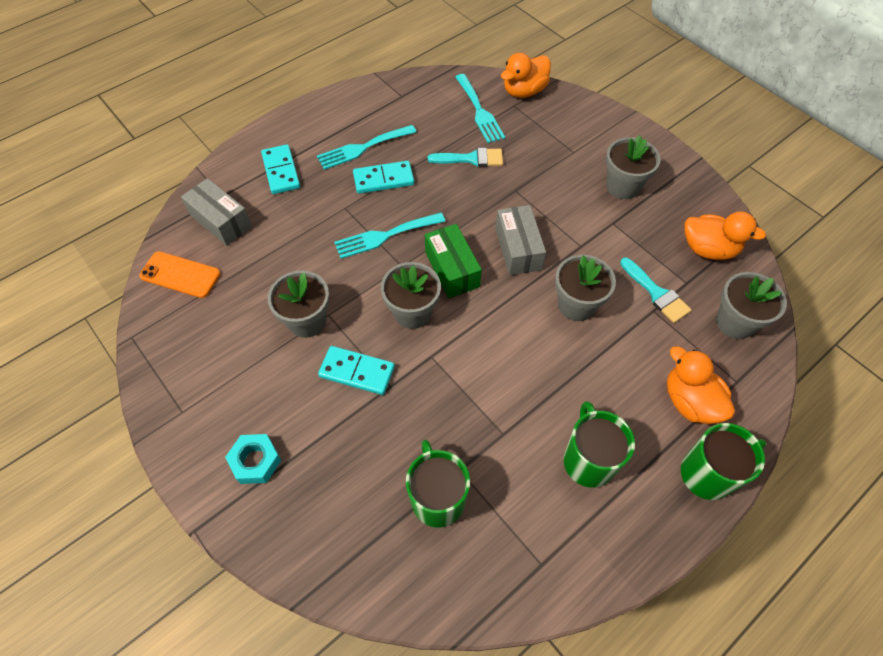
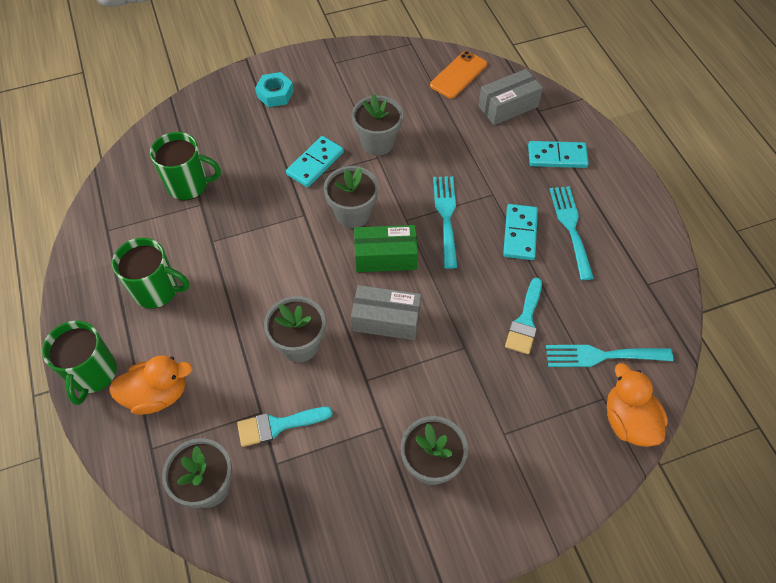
camera: 110 degrees right, 0 degrees up
(708, 249) = (306, 513): orange duck -> none

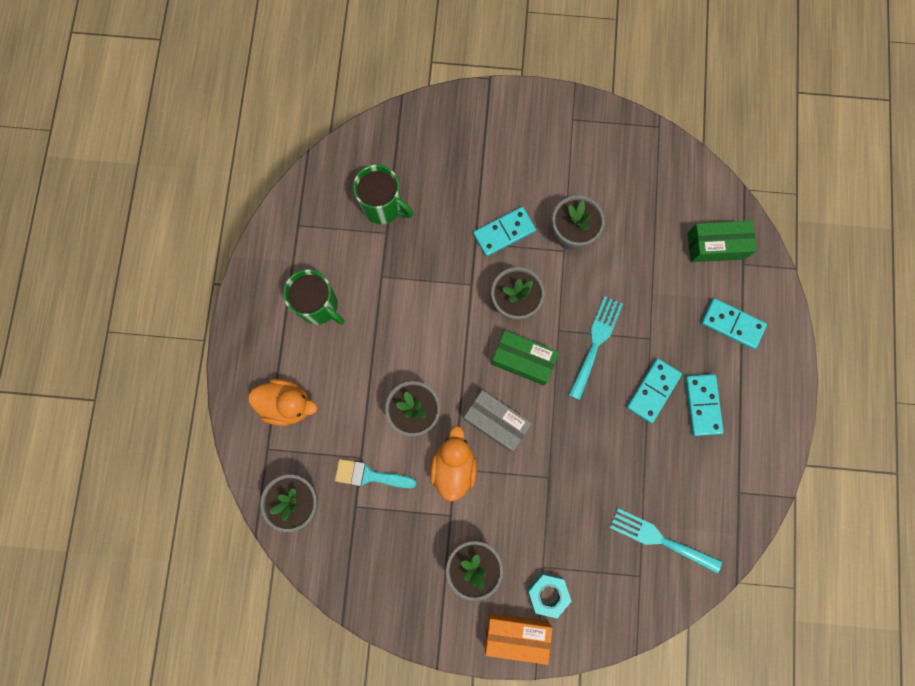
camera: 25 degrees right, 20 degrees up
(93, 374) = (244, 362): green mug -> none
(275, 94) = (500, 134): turquoise nut -> turquoise nut (548, 593)
(458, 75) = (687, 187): orange phone -> none
(508, 106) = (716, 246): grey box -> green box
(513, 515) = (516, 634): none -> orange box
(525, 321) = (612, 477): turquoise brush -> none
(570, 227) = (702, 405): turquoise fork -> turquoise domino
(628, 421) = (649, 604): orange duck -> orange duck (453, 466)

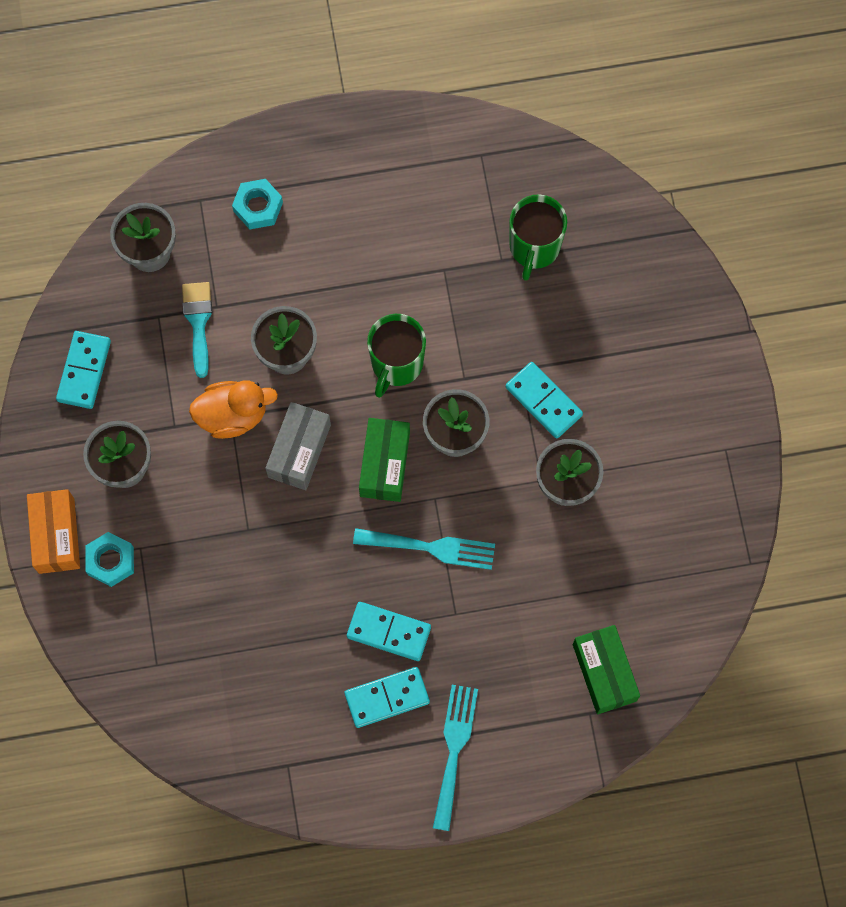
camera: 75 degrees right, 5 degrees down
(287, 404) = (258, 207): orange duck -> turquoise nut
(319, 306) = (386, 208): green mug -> green mug (396, 364)
(659, 539) = (206, 679): turquoise fork -> turquoise fork (454, 749)
(732, 324) = (503, 714): turquoise domino -> turquoise domino (84, 371)

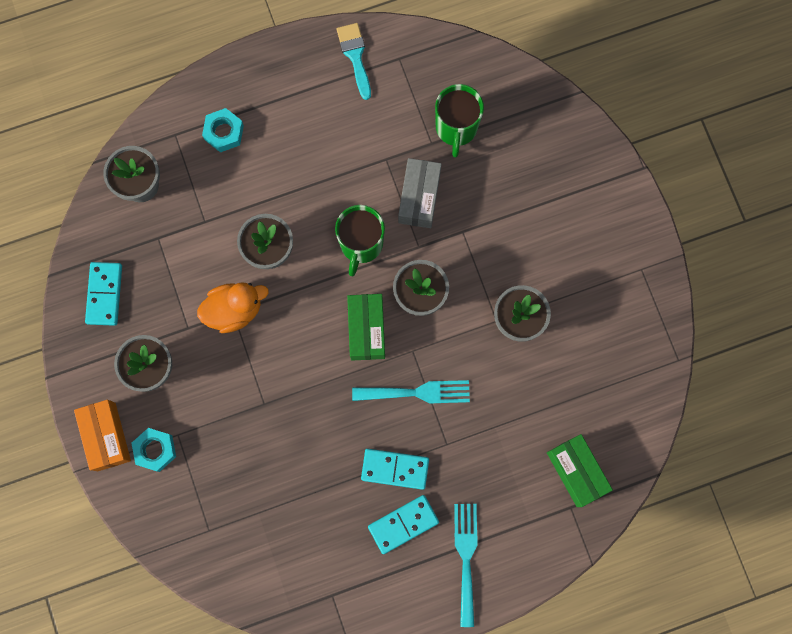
camera: 10 degrees left, 5 degrees up
(198, 322) = (192, 237): turquoise brush -> turquoise brush (355, 56)
(299, 451) = (294, 330): grey box -> grey box (419, 197)
(543, 401) = (486, 254): turquoise domino -> none

